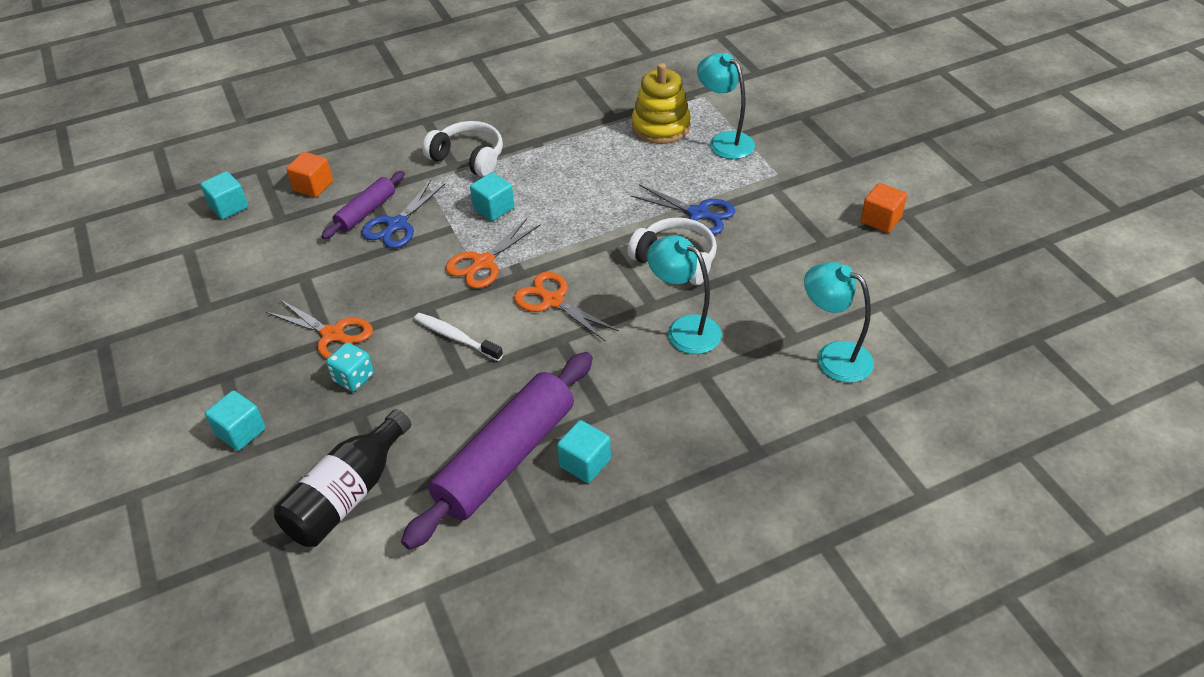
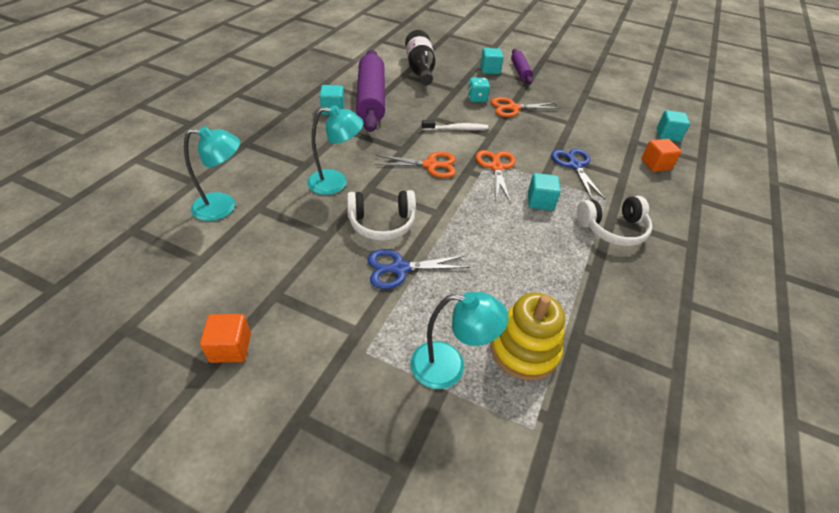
camera: 135 degrees right, 0 degrees up
(366, 212) = (603, 164): purple rolling pin -> purple rolling pin (520, 71)

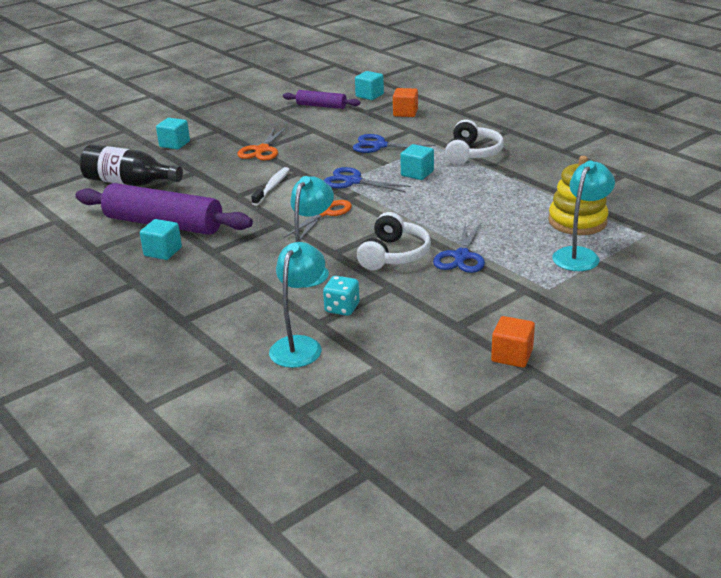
camera: 60 degrees left, 15 degrees down
(477, 98) = (225, 164): turquoise dice -> turquoise dice (342, 308)
(496, 167) = (352, 181): orange scissors -> blue scissors
(520, 71) = (196, 129): purple rolling pin -> purple rolling pin (321, 106)

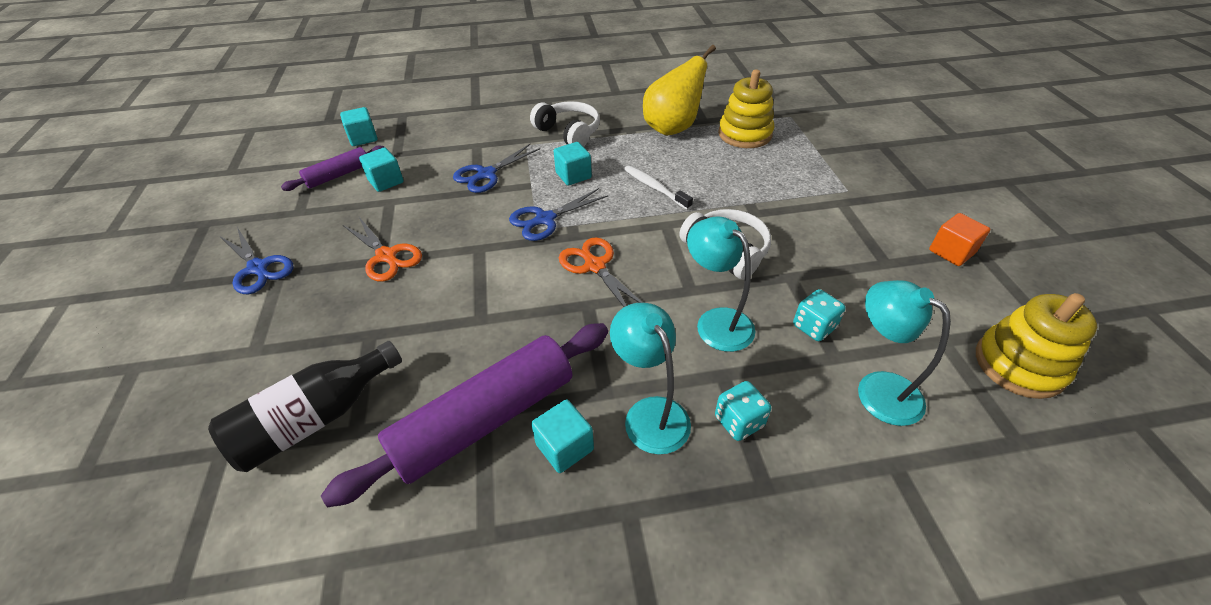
camera: 60 degrees left, 15 degrees up
(174, 144) = (260, 328): turquoise cube -> turquoise cube (386, 181)
(225, 300) = (739, 421): none -> turquoise dice
(272, 187) = (491, 281): white toothbrush -> white toothbrush (655, 188)
(385, 406) = (1019, 365): none -> yellow stacking toy
(405, 113) = (435, 134): orange cube -> none
(461, 257) = (761, 213): blue scissors -> blue scissors (258, 268)
(540, 189) = (672, 128): none -> yellow pear
(580, 255) = (801, 155): turquoise lamp -> turquoise lamp (650, 413)

